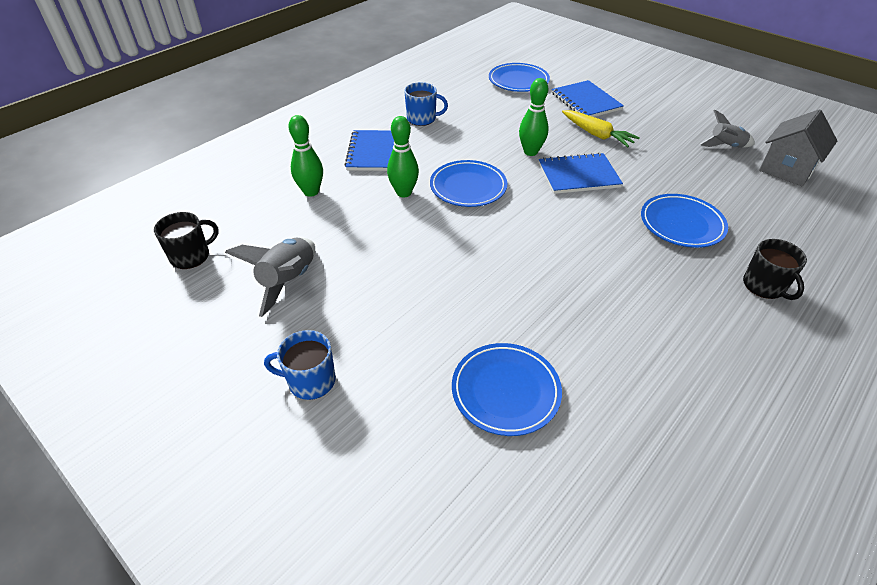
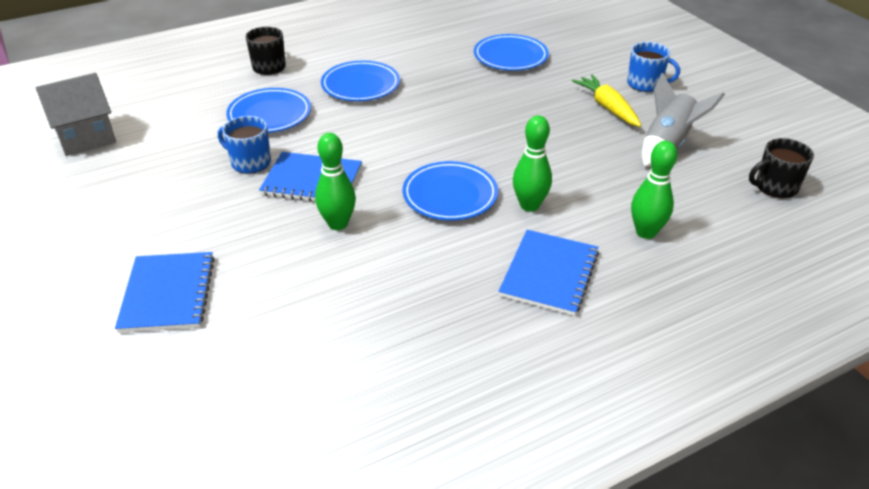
camera: 160 degrees left, 5 degrees down
(422, 119) = (453, 324): blue mug -> blue mug (250, 162)
(518, 81) = (223, 379): blue plate -> blue plate (360, 85)
(596, 134) = (226, 229): yellow carrot -> yellow carrot (607, 107)
(725, 146) = (99, 176): grey rocket -> none

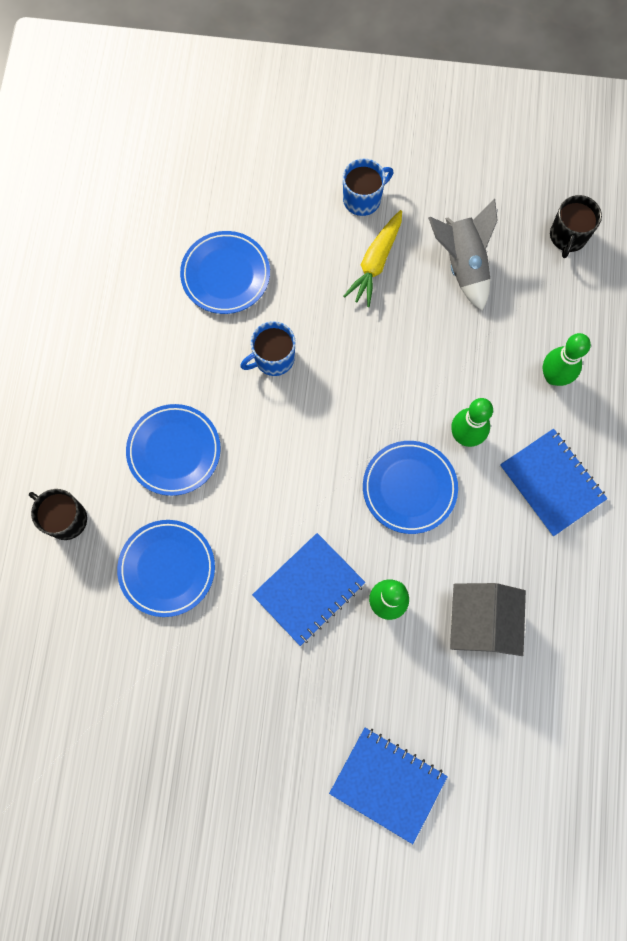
camera: 55 degrees left, 35 degrees up
(86, 137) = (80, 767): grey house -> grey house (480, 622)
(250, 162) = (241, 629): blue mug -> blue mug (273, 358)
(607, 107) = (375, 262): yellow carrot -> yellow carrot turned 75 degrees counterclockwise

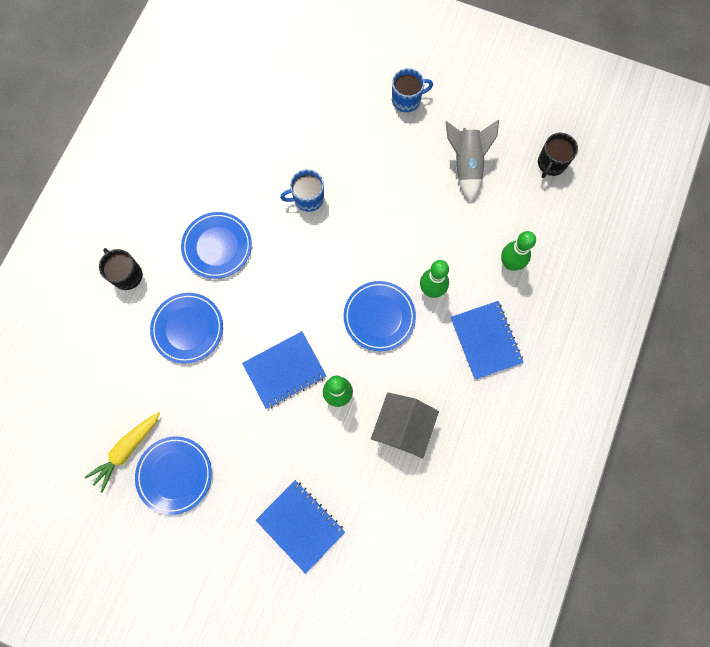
camera: 15 degrees right, 0 degrees up
(225, 275) = (291, 130): blue plate -> blue plate (175, 475)
(375, 262) = (402, 148): yellow carrot -> yellow carrot (127, 450)

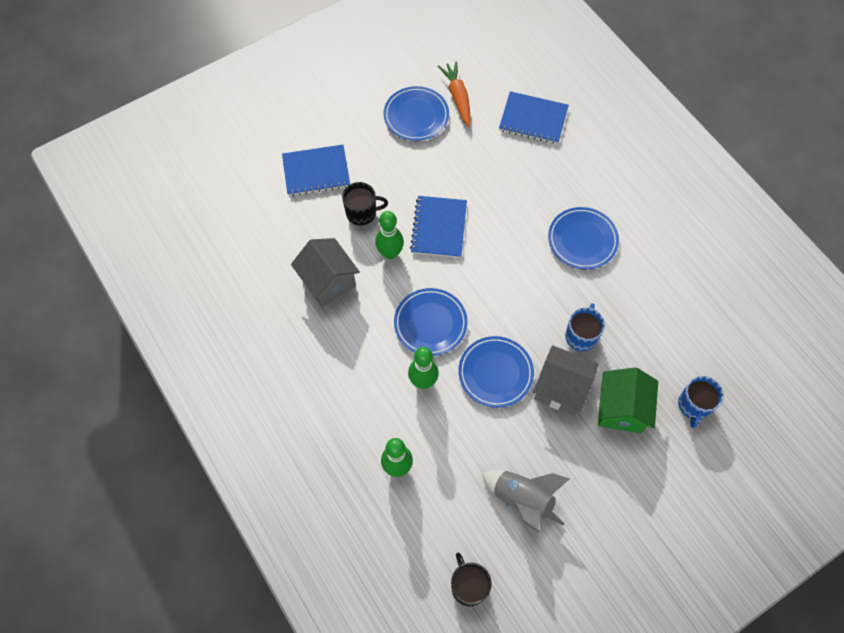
camera: 125 degrees right, 10 degrees down
(127, 275) = (601, 165): black mug -> black mug (362, 213)
(127, 450) = (457, 97): yellow carrot -> orange carrot
(188, 329) = (524, 182): blue plate -> blue plate (495, 373)
(349, 139) = (621, 409): none -> green house
(363, 188) = (561, 388): none -> grey house
(407, 100) = (632, 492): blue mug -> blue mug (694, 405)
(486, 340) = (346, 394): blue notebook -> blue notebook (533, 119)

